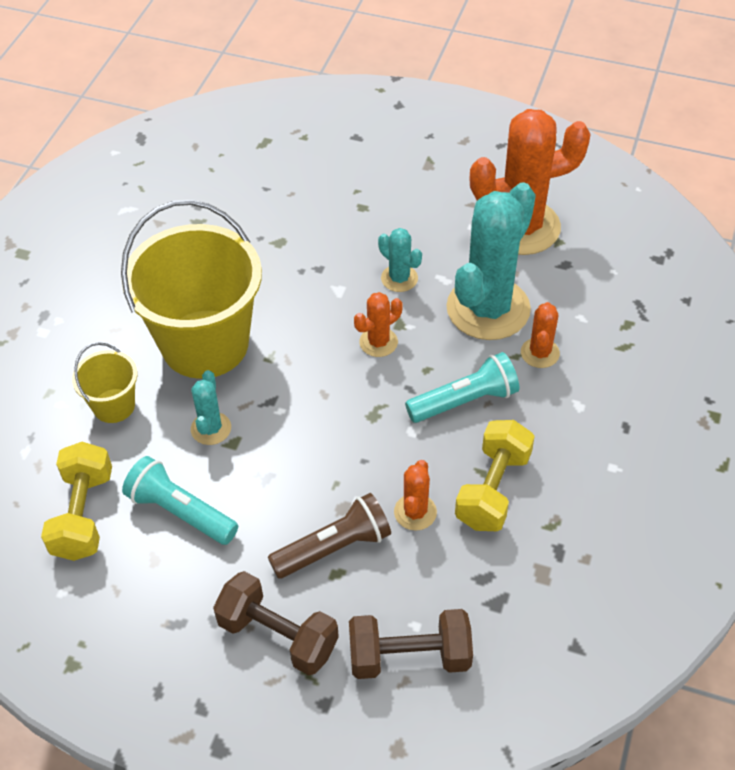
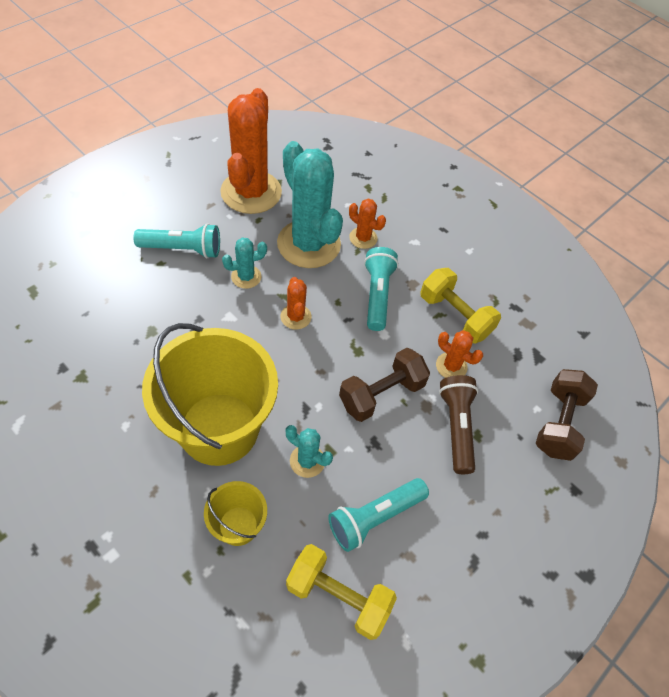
camera: 70 degrees left, 5 degrees up
(278, 635) = (512, 495): brown dumbbell -> brown dumbbell (381, 394)
(394, 214) = (182, 249): none -> turquoise flashlight

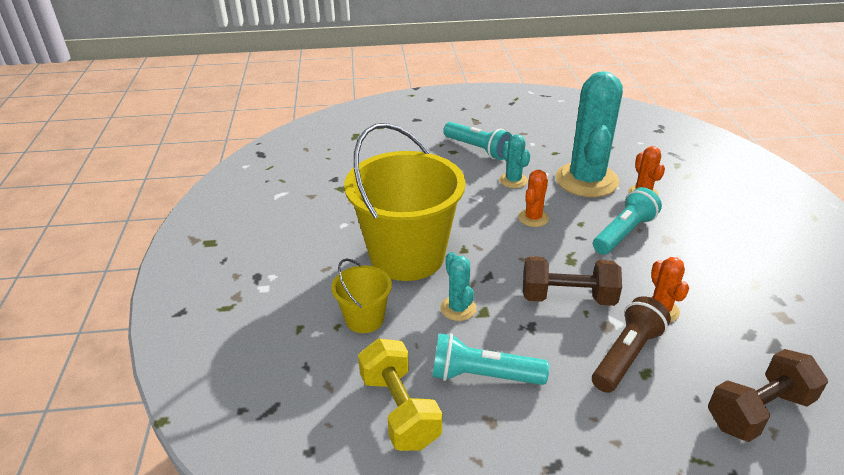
camera: 45 degrees right, 20 degrees down
(246, 277) = (513, 180): turquoise cactus -> turquoise cactus turned 45 degrees clockwise
(251, 192) = (563, 136): orange cactus -> none
(455, 316) = (696, 277): yellow dumbbell -> none

